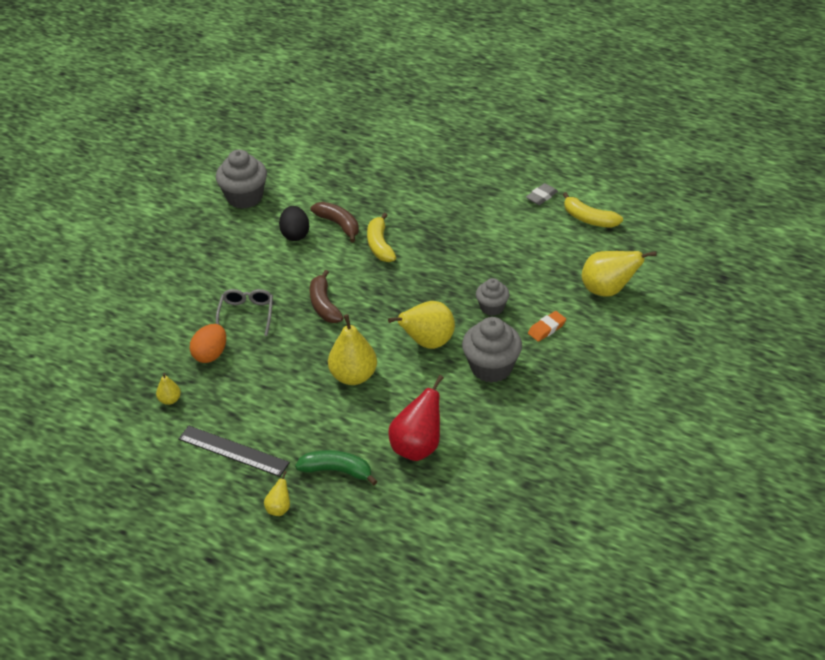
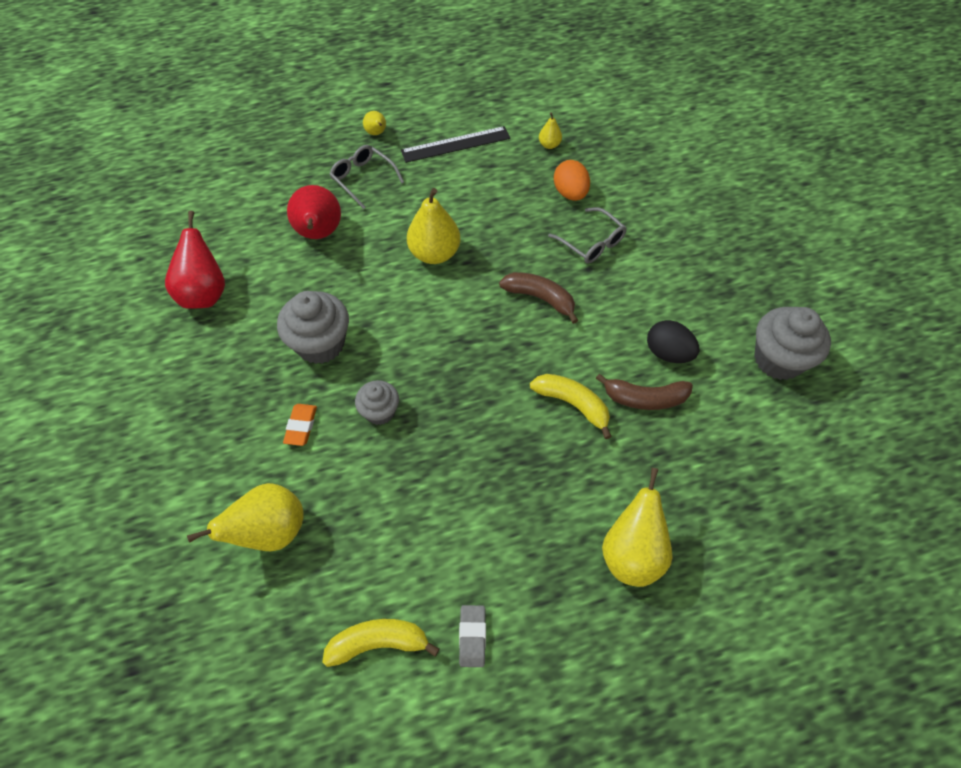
camera: 135 degrees right, 15 degrees up
(337, 471) = (363, 179): green banana -> grey glasses
(427, 342) = (404, 328): yellow pear -> yellow pear (632, 553)
(543, 456) = (205, 293): none -> red pear

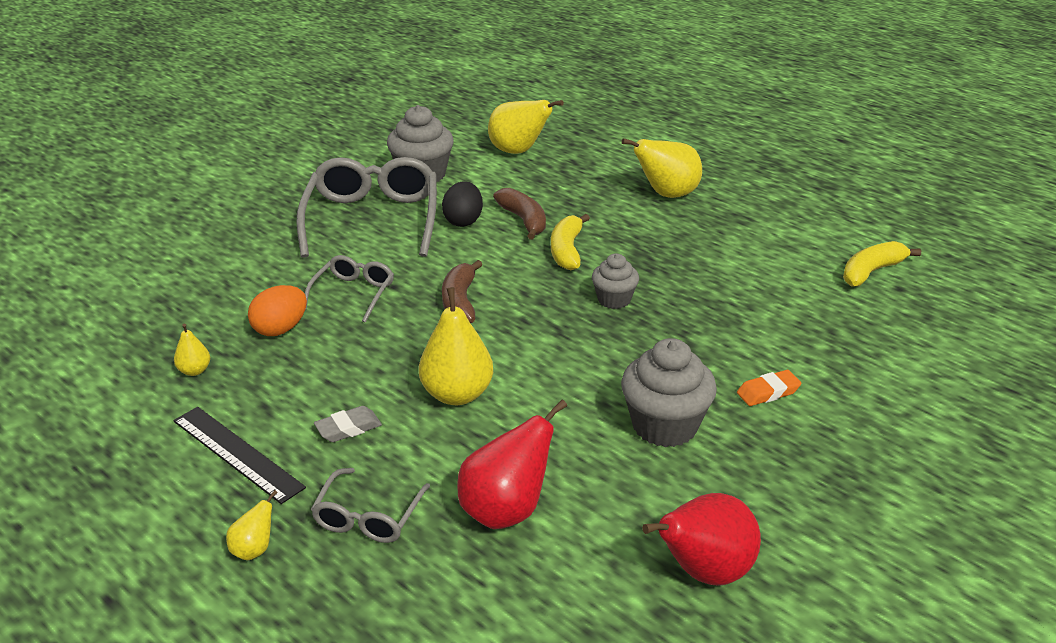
camera: 120 degrees left, 25 degrees down
(270, 531) = (878, 361): yellow pear -> yellow pear (518, 151)
(379, 643) = (872, 272): yellow banana -> yellow banana turned 90 degrees clockwise
(380, 411) = (694, 350): grey cupcake -> grey cupcake (614, 299)
(472, 637) = (810, 236): grey eraser -> grey eraser (348, 428)
(703, 292) = (372, 220): none -> grey glasses

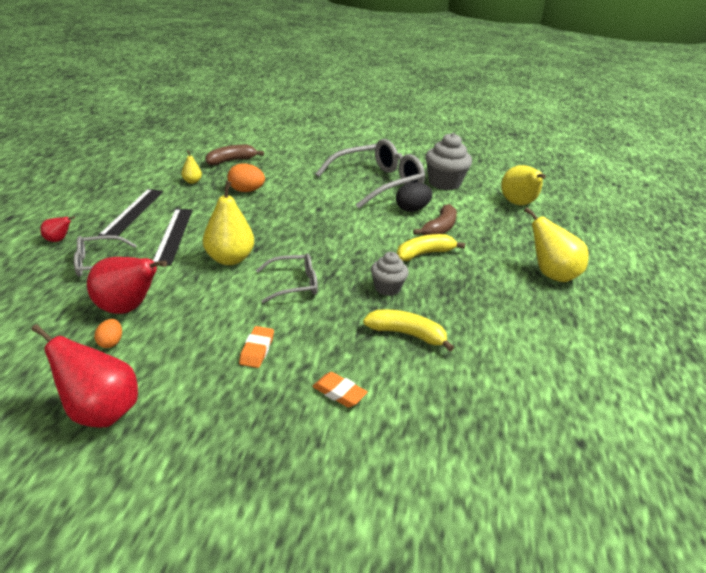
camera: 55 degrees right, 0 degrees up
(254, 549) = (58, 240): yellow pear -> red pear
(348, 428) = (173, 235): grey eraser -> black ruler
(353, 294) = (298, 200): grey glasses -> grey glasses (293, 284)
(460, 302) = (324, 233): brown banana -> brown banana (231, 161)
(573, 540) = (111, 342): none -> orange egg
(665, 426) = (257, 350): grey cupcake -> orange eraser
(872, 272) = (585, 416): yellow banana -> yellow banana (407, 334)

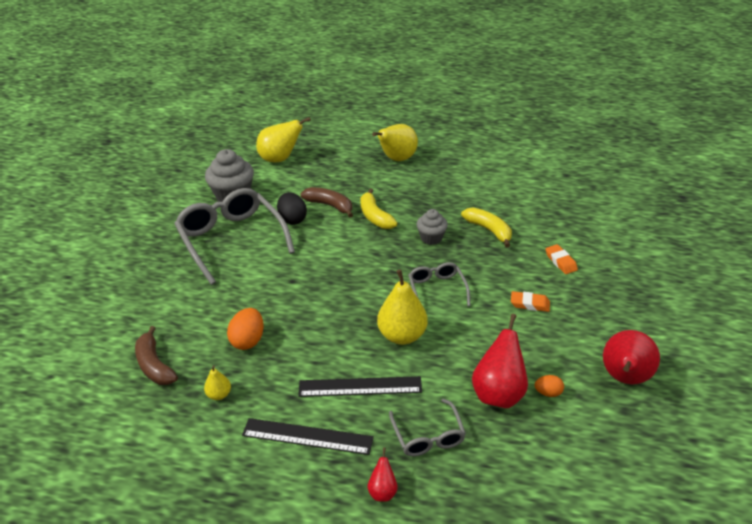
camera: 85 degrees left, 5 degrees up
(339, 393) = (560, 261): orange eraser -> orange eraser turned 60 degrees counterclockwise
(407, 334) = (489, 230): yellow banana -> yellow banana turned 120 degrees clockwise

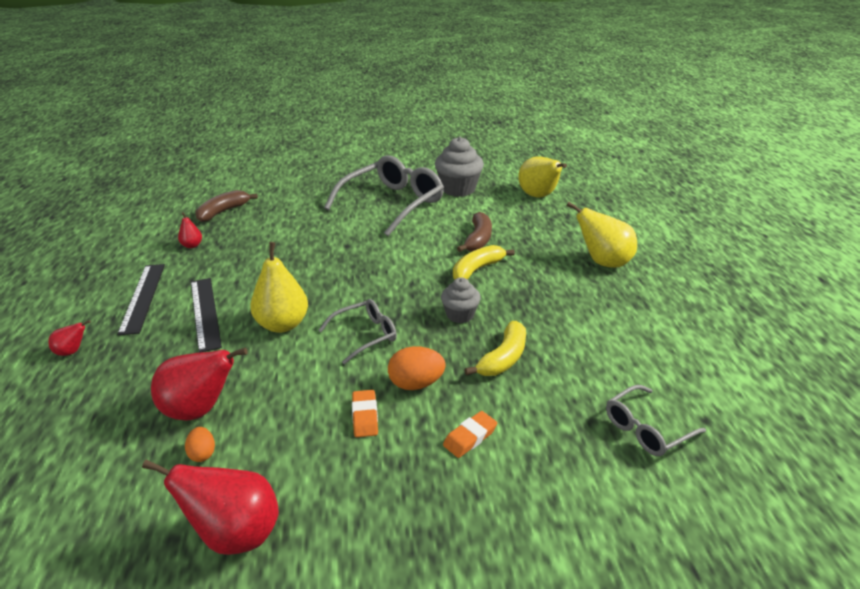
camera: 70 degrees right, 5 degrees down
(219, 395) = (192, 245): yellow pear -> red pear
(248, 340) = (258, 243): orange egg -> orange egg (416, 384)
(292, 219) = (441, 225): black egg -> none
(428, 436) = (138, 367): grey glasses -> grey glasses (647, 429)

